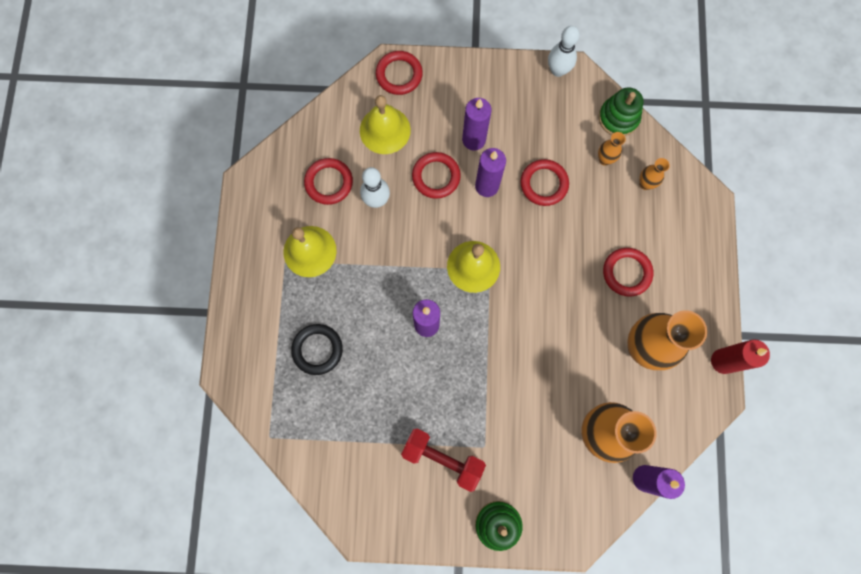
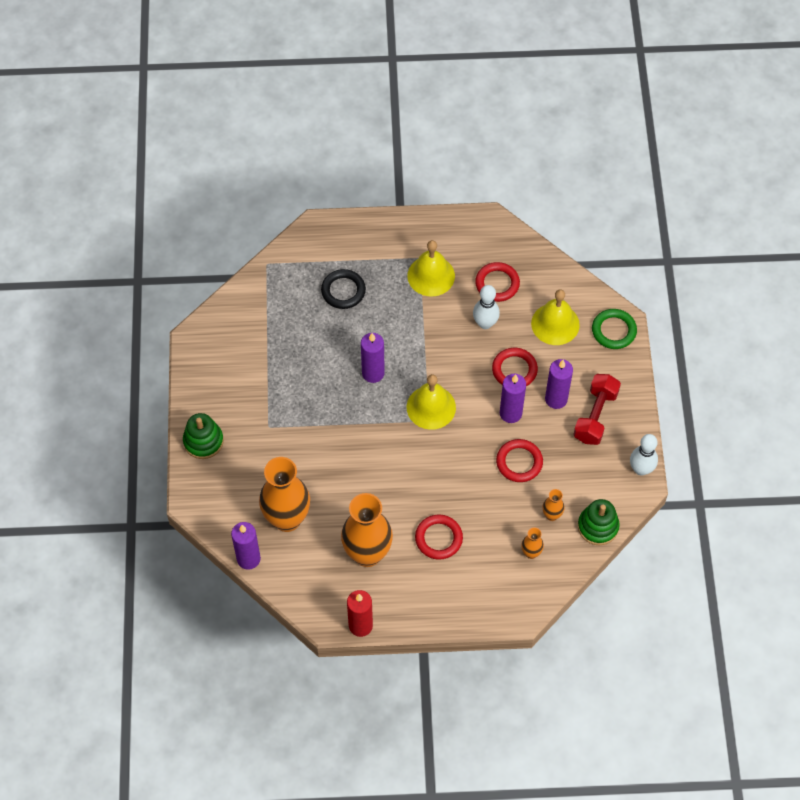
camera: 85 degrees right, 15 degrees down
(399, 75) = (614, 331): red ring -> green ring
(442, 458) = (256, 395): red dumbbell -> red dumbbell (595, 416)

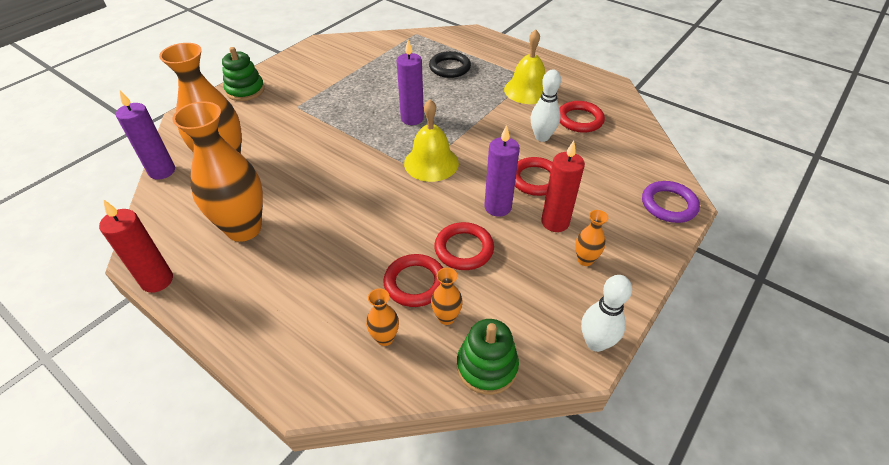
camera: 40 degrees right, 15 degrees down
(438, 538) = (315, 259): red ring -> red ring (415, 283)
(555, 324) = (609, 169): yellow bell -> none
(556, 399) = (555, 222): purple candle -> red candle
(595, 416) = (585, 260): red dumbbell -> orange vase
(614, 331) = (668, 205): green ring -> purple ring

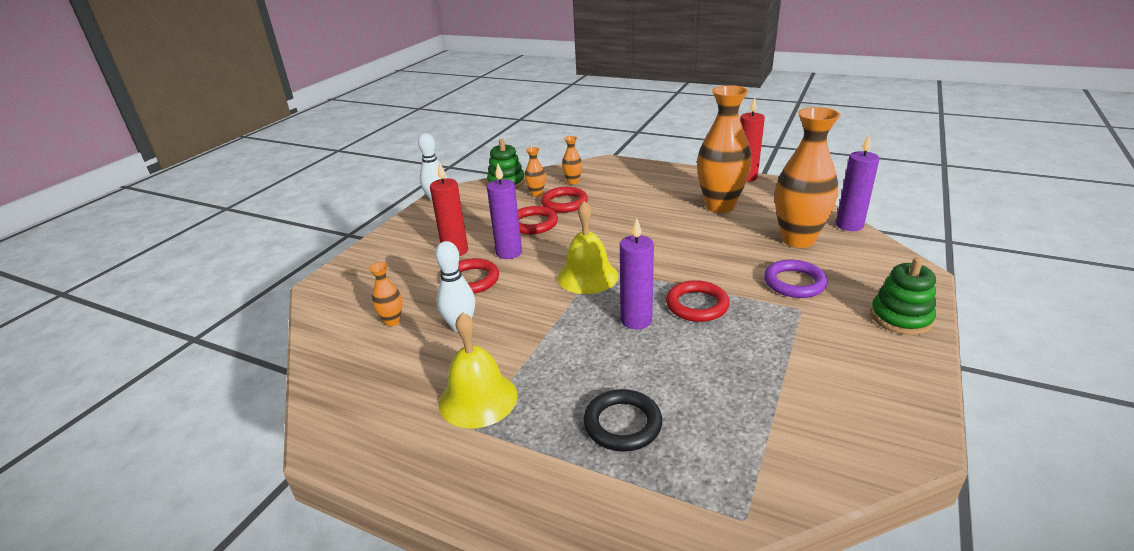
camera: 170 degrees right, 15 degrees down
(579, 120) = (404, 360): red ring -> red ring (697, 305)
(585, 260) = (434, 233): orange vase -> orange vase (392, 321)
(668, 205) = (338, 281): purple ring -> purple ring (794, 283)

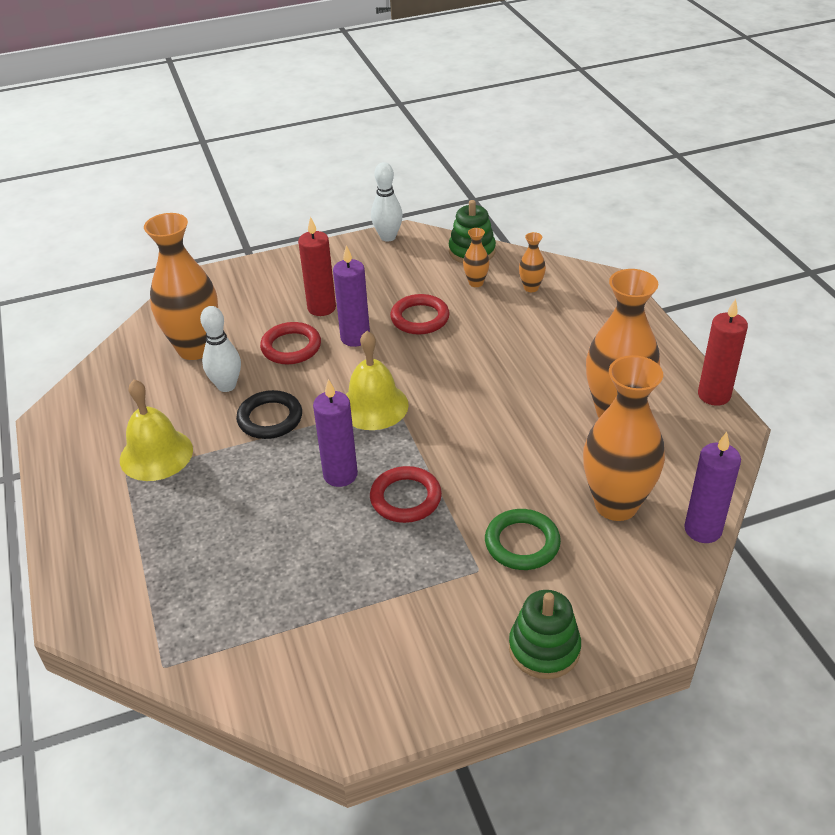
camera: 45 degrees right, 10 degrees up
(392, 321) = (195, 348): orange vase -> orange vase, size x2.29
(564, 203) = (481, 311): red ring -> none
(622, 424) = (202, 546): black ring -> black ring (270, 418)
(794, 283) = (522, 543): purple ring -> green ring

